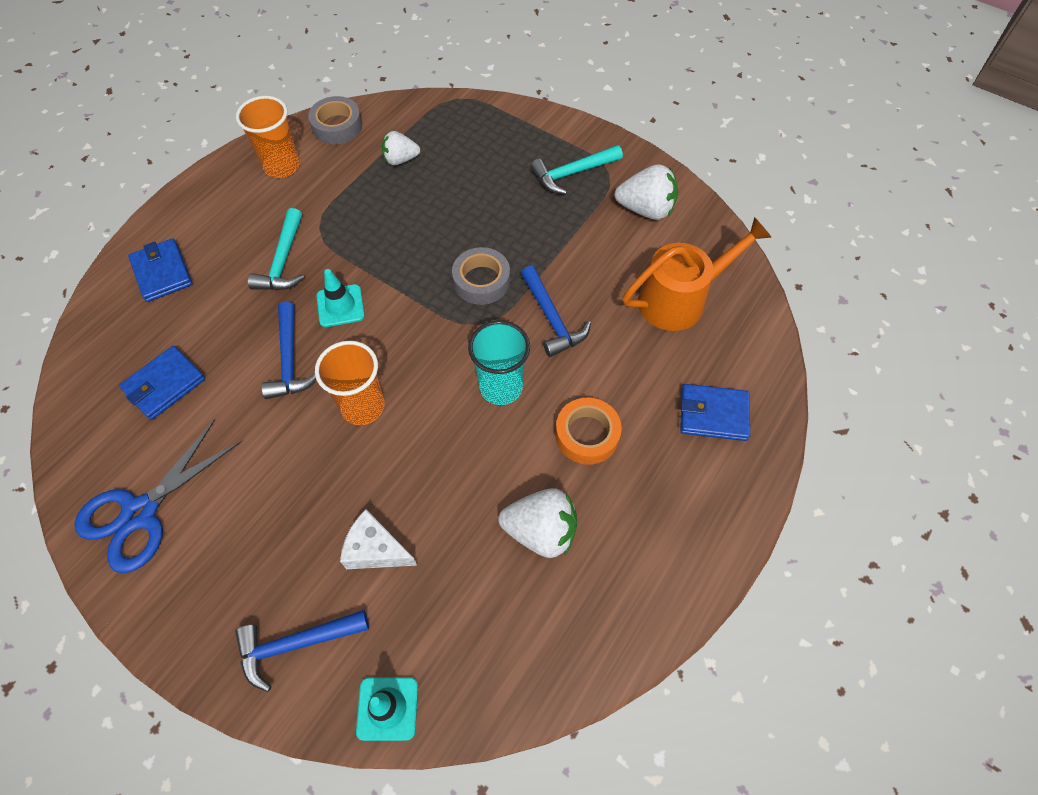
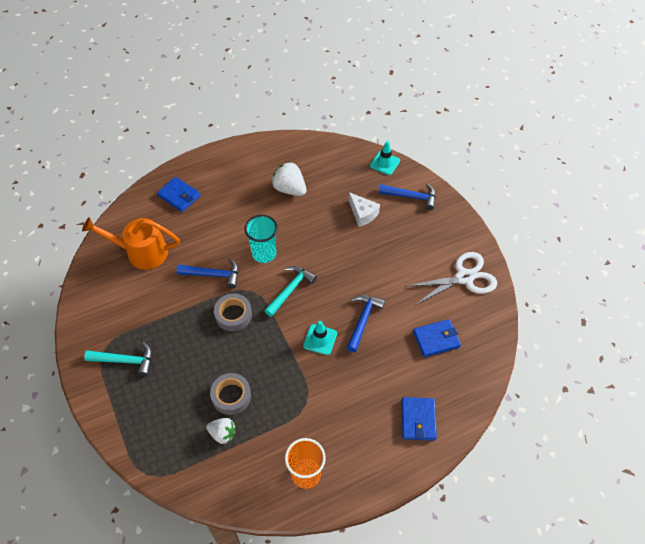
camera: 150 degrees left, 5 degrees down
(140, 513) = (464, 277): blue scissors -> white scissors
(283, 261) = (339, 389): turquoise hammer -> turquoise hammer (290, 290)
(337, 126) = (248, 494): grey tape -> grey tape (231, 396)
(363, 406) = (337, 277): orange cup -> none
(552, 318) = (213, 275): blue hammer -> blue hammer turned 90 degrees clockwise
(587, 435) = (241, 214): orange tape -> none
(646, 209) = (107, 312): white strawberry -> none

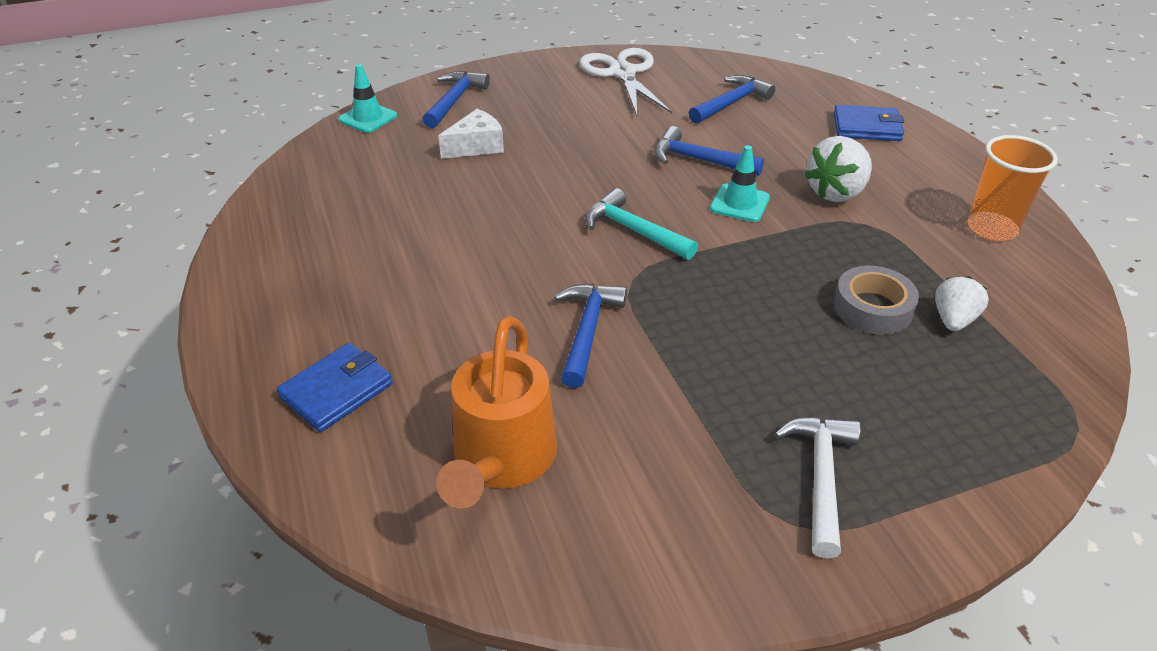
camera: 85 degrees left, 15 degrees down
(125, 360) = (820, 478): turquoise hammer -> white hammer
(233, 315) = (690, 303): grey tape -> none
(264, 253) = (543, 260): turquoise cup -> none
(289, 189) = (385, 222): white strawberry -> white strawberry (836, 192)
(436, 339) = (731, 103): blue wallet -> blue hammer

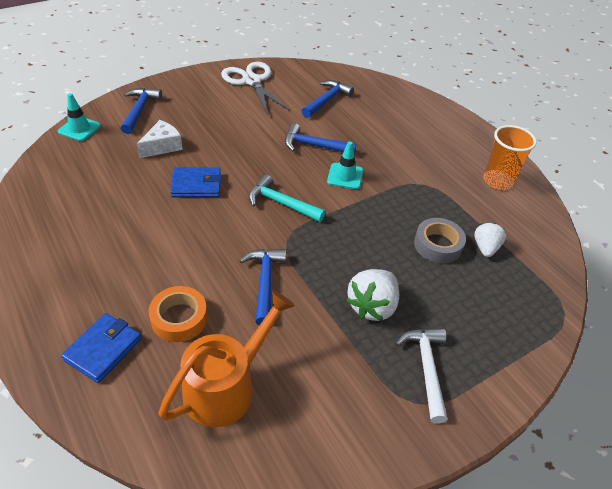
camera: 15 degrees left, 5 degrees up
(452, 364) = (179, 318): none -> orange tape
(501, 460) = (227, 386): orange watering can -> orange watering can turned 135 degrees counterclockwise
(836, 192) = (403, 163): white strawberry -> white strawberry (372, 306)
(866, 127) = (413, 113): blue wallet -> blue wallet (196, 185)

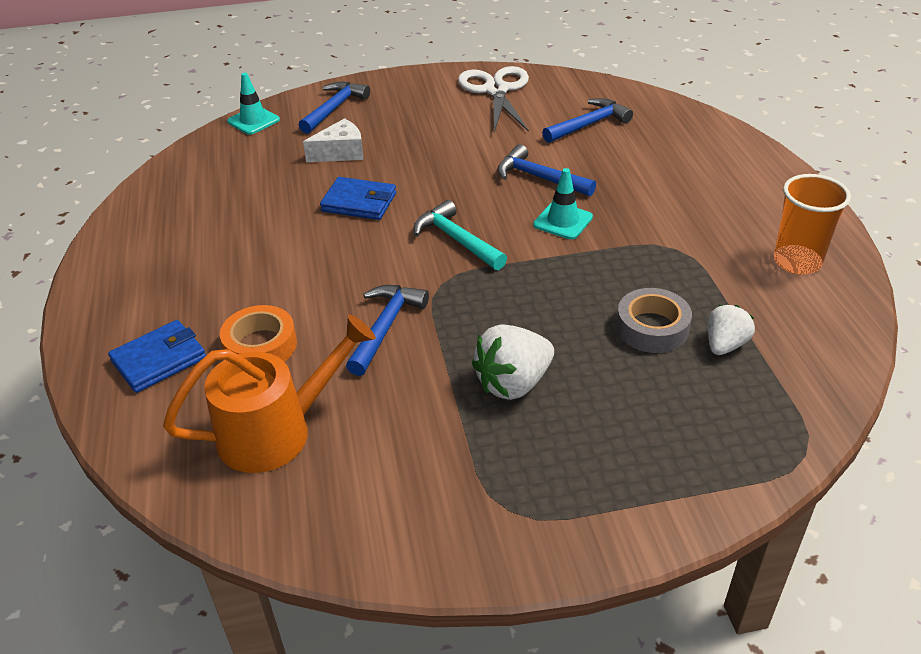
camera: 25 degrees right, 5 degrees down
(426, 369) = (547, 474): white hammer -> none

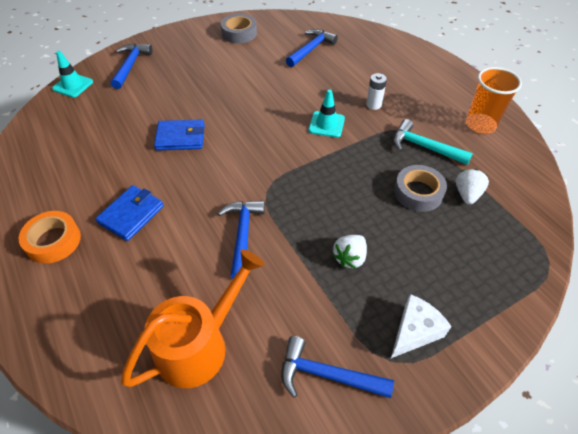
camera: 20 degrees left, 10 degrees up
(159, 359) = (80, 306): blue wallet -> blue wallet (131, 214)
(260, 345) = (156, 273): orange tape -> orange tape (53, 241)
(340, 153) = (150, 100): white cheese -> white cheese (414, 331)
(457, 240) = (262, 153): turquoise hammer -> turquoise hammer (424, 147)
(496, 90) = (239, 33): white scissors -> grey tape
(513, 383) = (350, 258): white strawberry -> white strawberry, size x0.65
(539, 178) = (297, 95): blue hammer -> blue hammer (327, 375)
(644, 208) = (373, 105): none -> white battery

